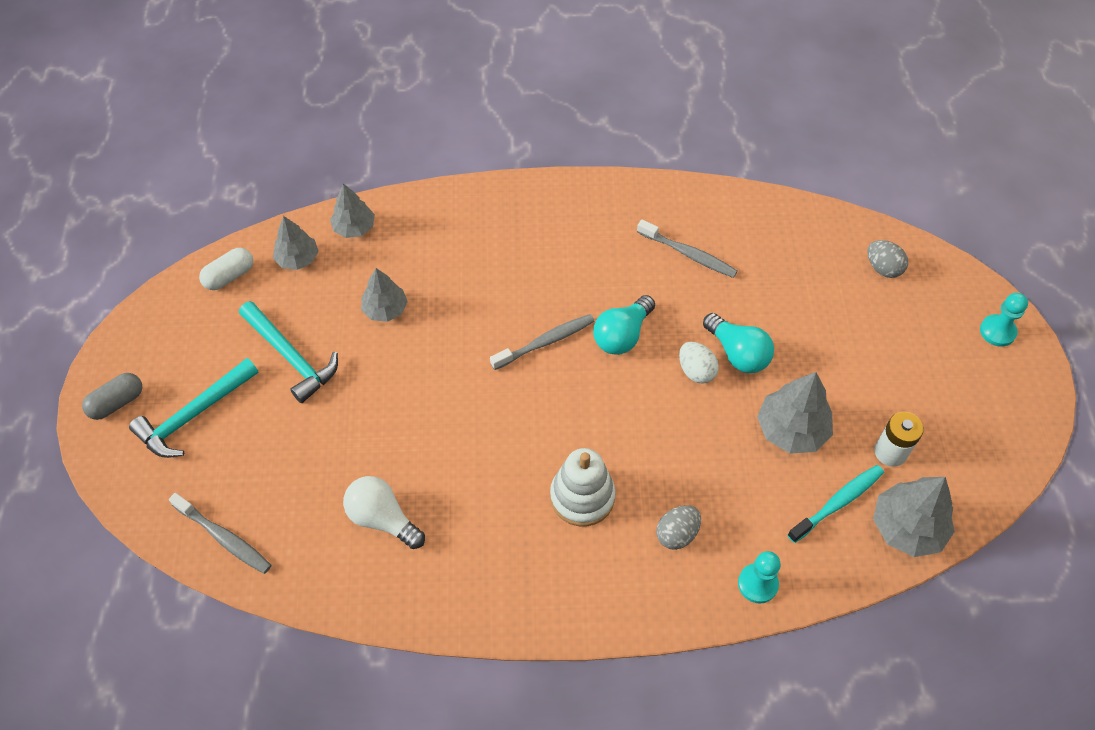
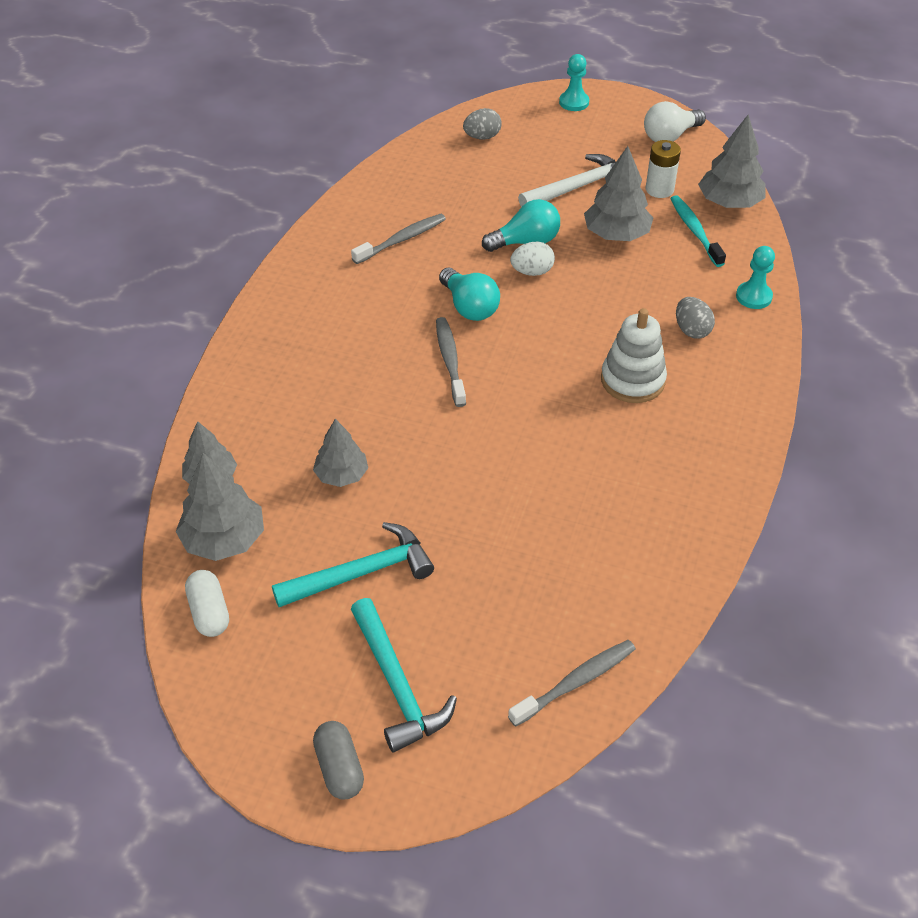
camera: 70 degrees left, 10 degrees down
(298, 259) = (224, 539): grey tree -> grey tree, size x1.51
(382, 518) = (602, 534): white light bulb -> white light bulb (670, 136)
(849, 375) = (578, 187): none -> white hammer

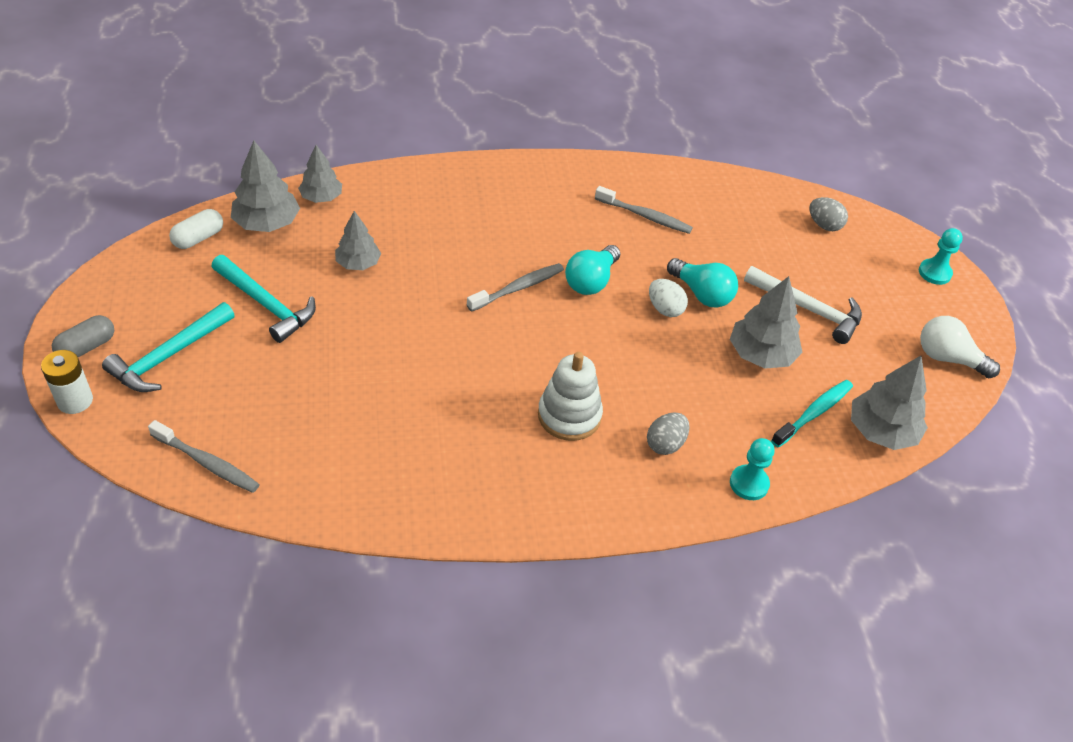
camera: 60 degrees right, 0 degrees up
(659, 189) = (855, 370): white battery -> white battery (75, 401)

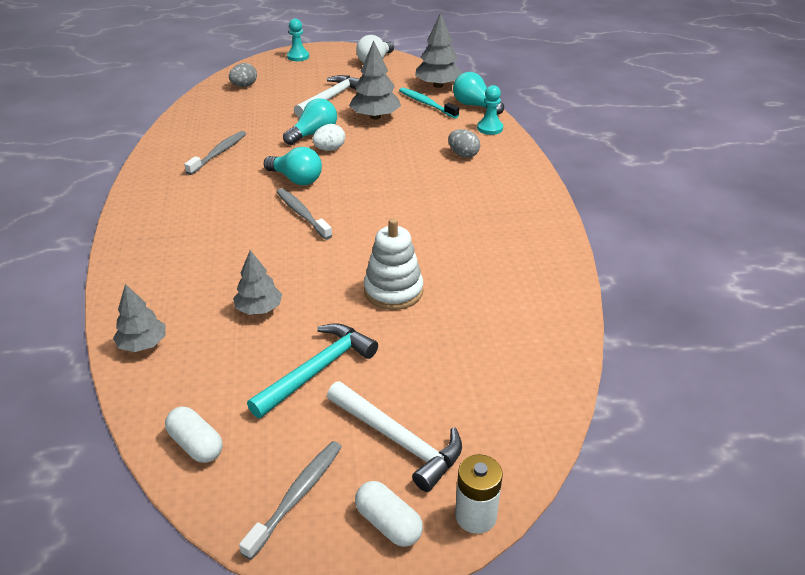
camera: 85 degrees left, 10 degrees down
(87, 347) = (388, 523): grey capsule -> white capsule
(168, 356) = (398, 440): turquoise hammer -> white hammer
(206, 462) = (536, 388): grey toothbrush -> grey toothbrush (296, 497)
(267, 223) = (180, 385): grey tree -> none
(569, 415) = (443, 191): white stacking toy -> white stacking toy (393, 291)
(820, 472) = (475, 106): none -> turquoise light bulb

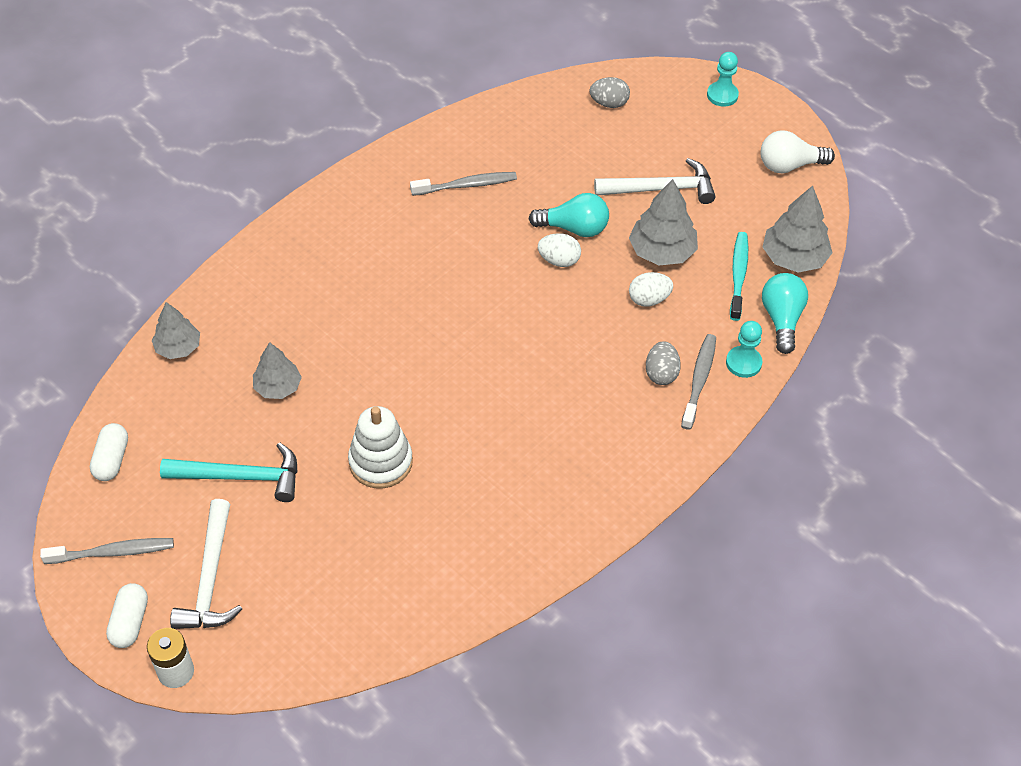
camera: 50 degrees right, 15 degrees up
(296, 179) = (481, 274): turquoise light bulb -> none
(302, 214) = (430, 320): grey toothbrush -> grey toothbrush (699, 381)
(403, 135) = (649, 299): none -> white egg

